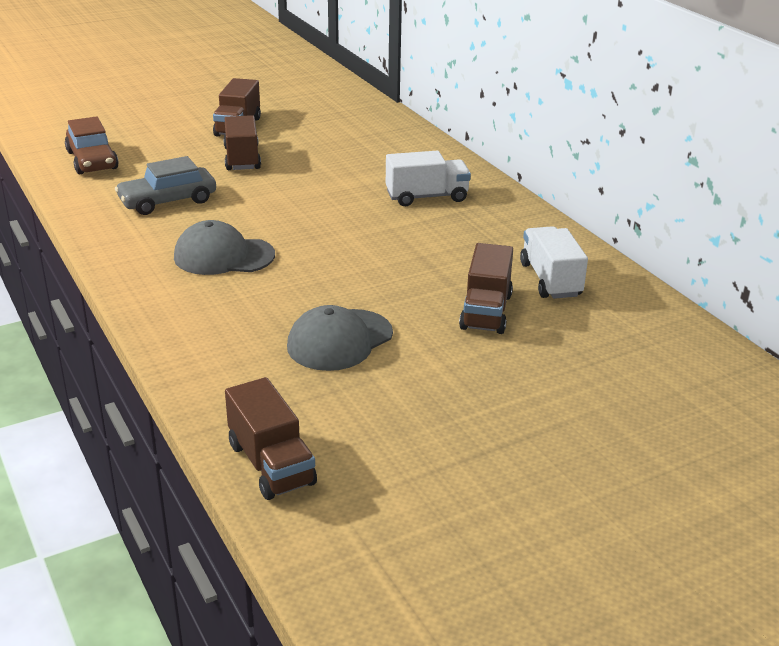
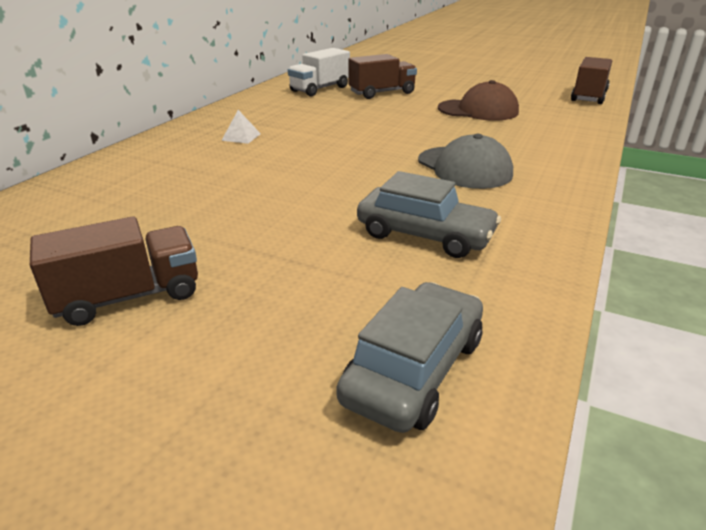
camera: 125 degrees left, 0 degrees up
(92, 160) = (414, 370): brown car -> grey car
(242, 158) = (251, 242): brown truck -> none
(339, 340) = (478, 110): grey cap -> brown cap
(427, 197) = (241, 137): white truck -> white pyramid

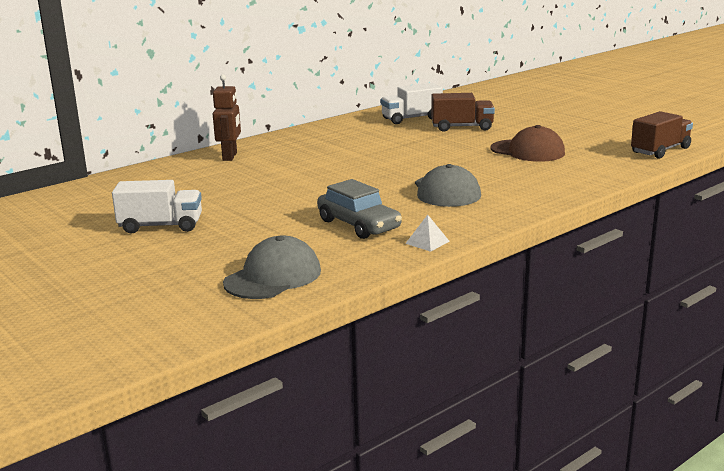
camera: 25 degrees right, 10 degrees down
(129, 297) = (161, 226): brown truck -> white truck
(149, 157) = (230, 156): none -> brown robot
(241, 137) = (306, 150): white pyramid -> white pyramid (427, 242)
(414, 370) = (273, 277): grey car -> grey cap

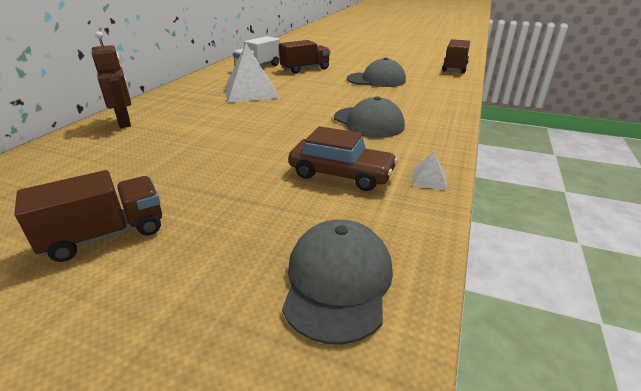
camera: 30 degrees left, 10 degrees up
(161, 226) = (106, 235): white truck -> brown truck
(358, 225) = (341, 174): grey car -> brown car
(369, 145) = (251, 92): none -> white pyramid
(527, 151) = (376, 80): brown cap -> grey cap

